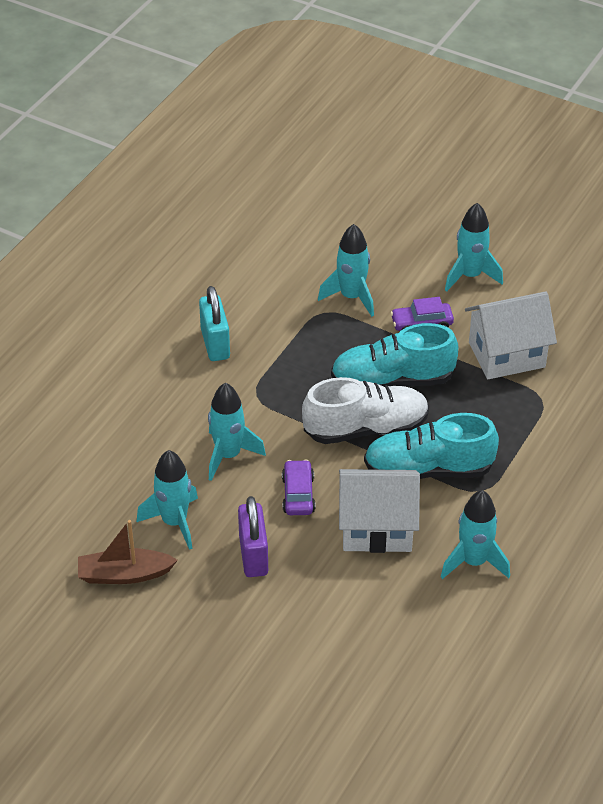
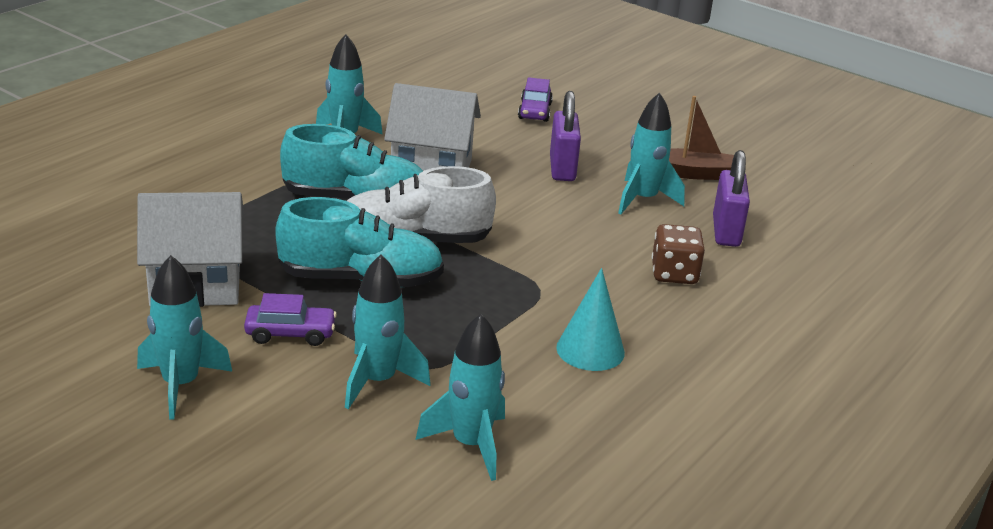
camera: 175 degrees left, 15 degrees down
(101, 491) = (726, 231): none -> purple padlock
(151, 429) = (674, 274): none -> brown dice
(215, 344) = (590, 350): turquoise padlock -> turquoise cone
(228, 455) = (581, 240): turquoise rocket -> turquoise rocket (470, 444)
(298, 494) = (507, 201): purple car -> purple car (534, 111)

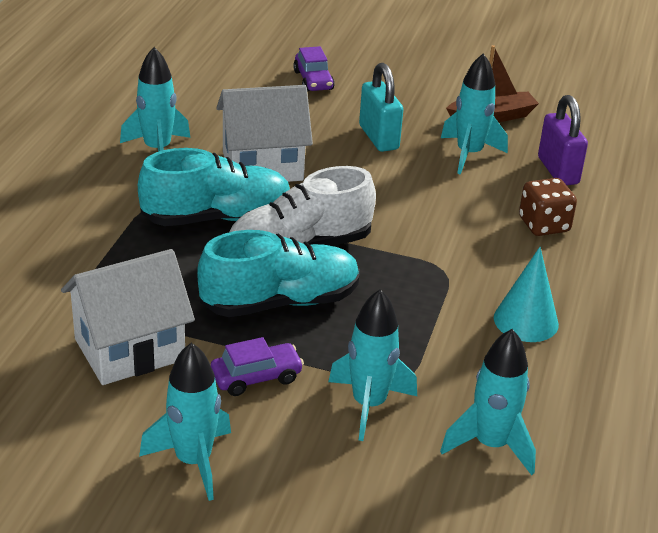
camera: 20 degrees left, 5 degrees up
(562, 168) = (378, 137): purple padlock -> turquoise padlock

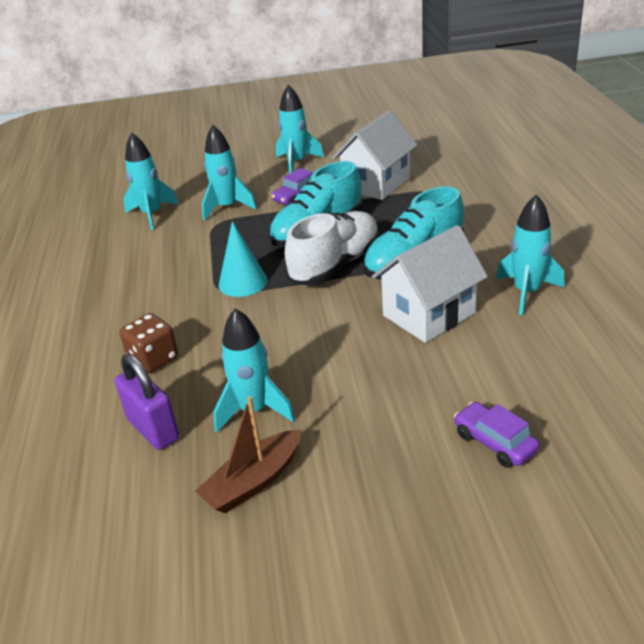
camera: 160 degrees right, 0 degrees up
(378, 137) = (356, 391): turquoise padlock -> none
(526, 321) = (149, 279): turquoise cone -> turquoise cone (243, 282)

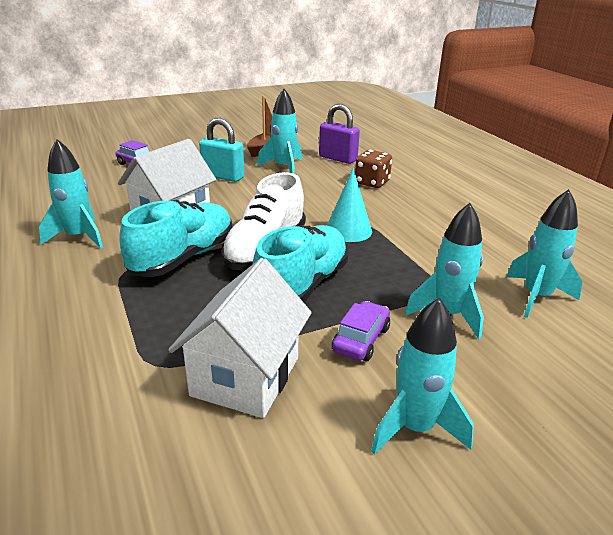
camera: 160 degrees right, 5 degrees down
(355, 393) = (223, 176): none -> turquoise padlock

